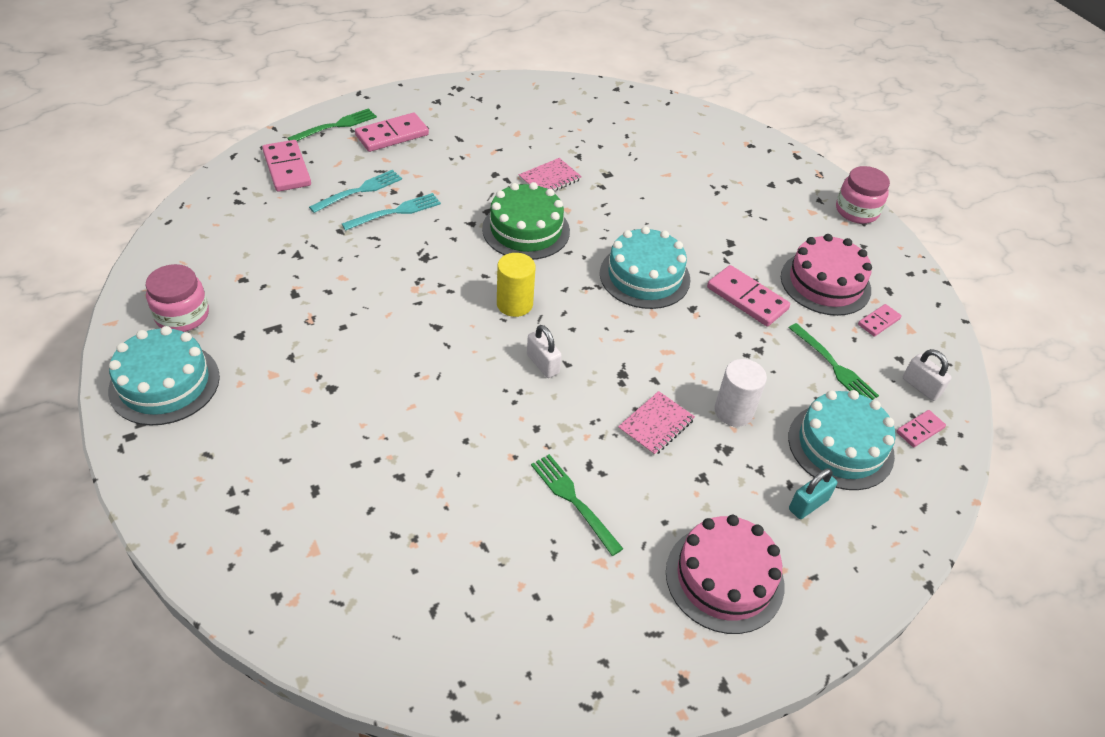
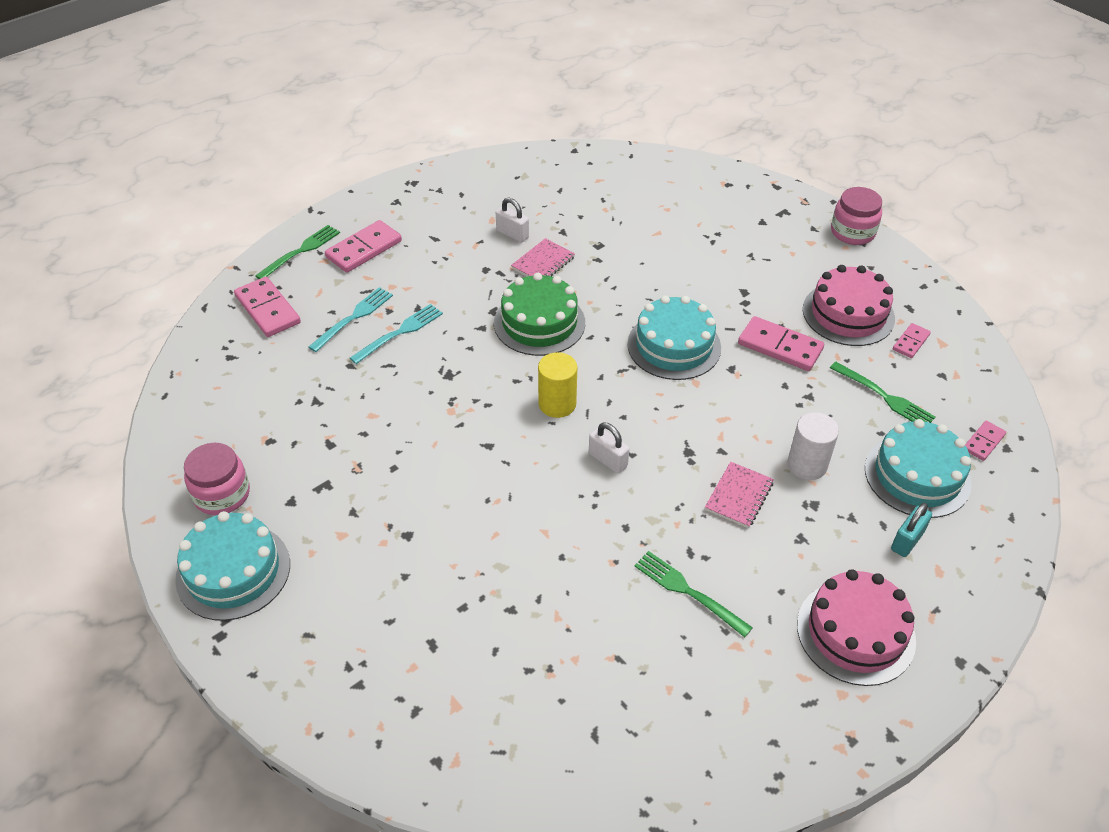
camera: 10 degrees left, 0 degrees up
(921, 387) = (970, 399): white padlock -> white padlock (512, 234)

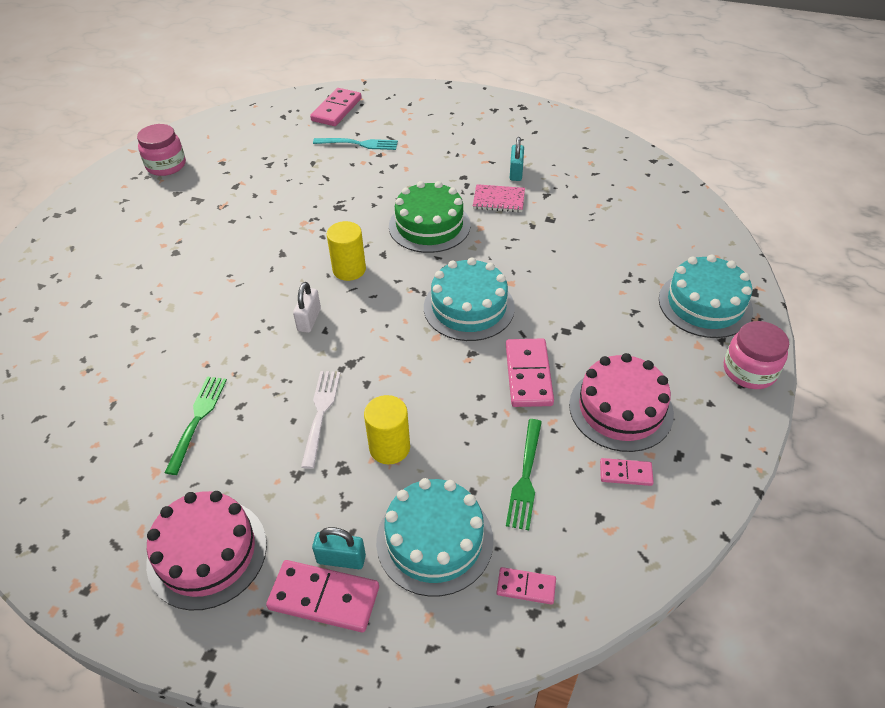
camera: 60 degrees right, 0 degrees up
(233, 571) = (108, 197): turquoise cake -> turquoise cake (705, 304)
(300, 251) = (403, 97): green fork -> none
(364, 249) = (430, 118): pink domino -> pink domino (324, 598)
(399, 332) = (361, 168): turquoise fork -> none
(512, 234) = (516, 172): white padlock -> turquoise padlock
(739, 496) = (320, 413): pink notebook -> white fork
(807, 465) = (389, 447): white cylinder -> yellow cylinder

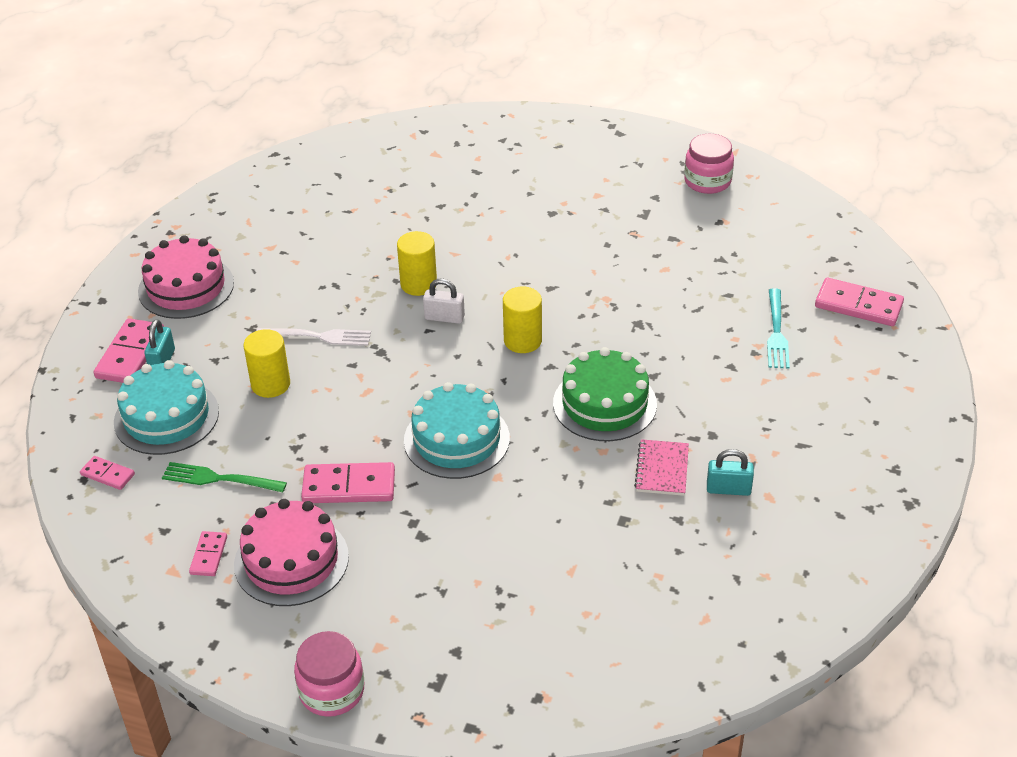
camera: 90 degrees right, 5 degrees down
(197, 420) = (322, 262): green fork -> none
(255, 340) = (418, 284): none -> yellow cylinder
(526, 587) = (107, 475): pink domino -> pink domino turned 75 degrees counterclockwise
(705, 304) = (450, 666): turquoise cake -> none

